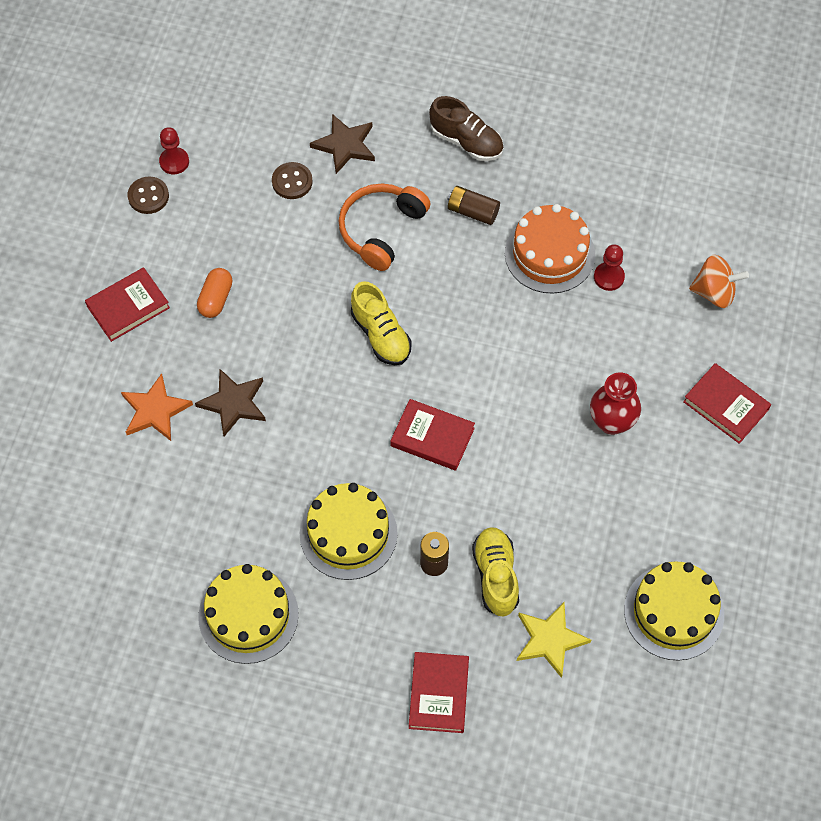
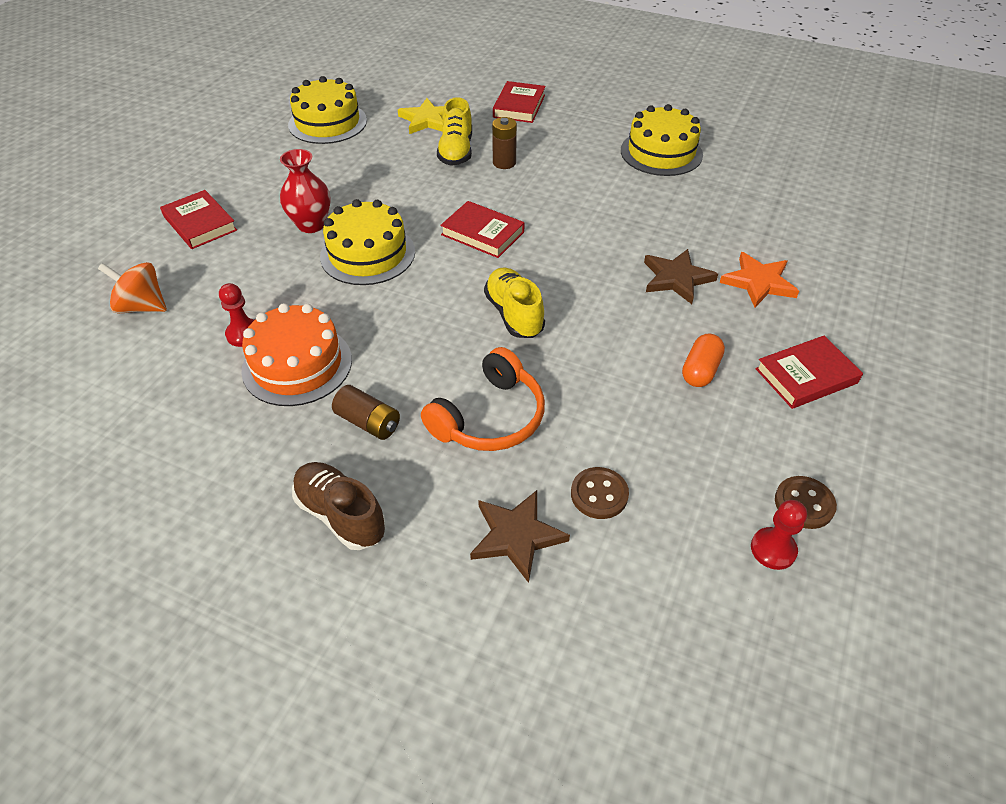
camera: 170 degrees left, 15 degrees down
(348, 533) = (573, 185): yellow cake -> yellow cake (367, 254)

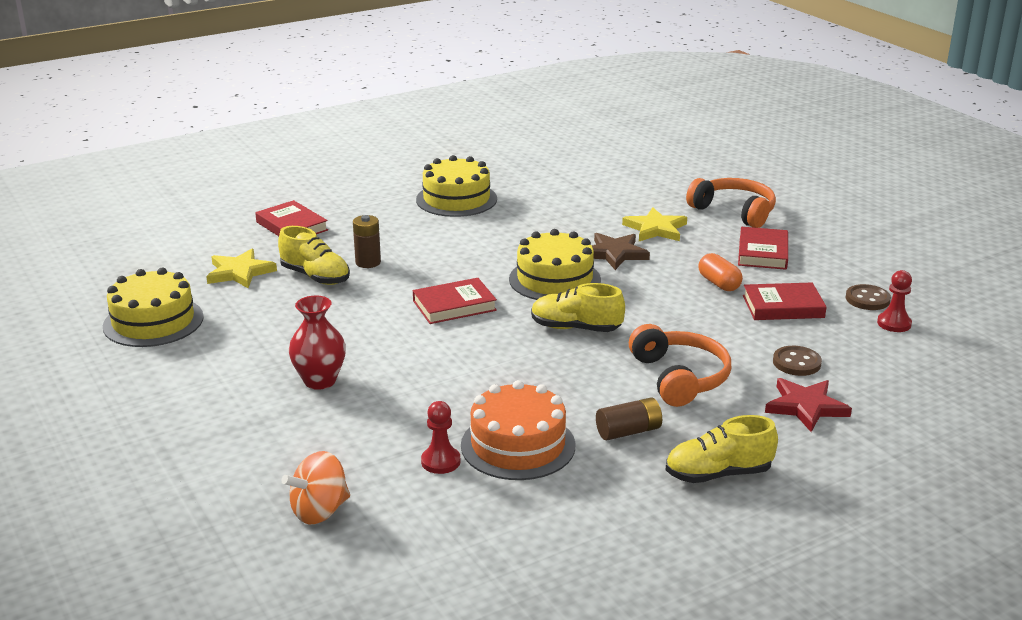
camera: 55 degrees left, 20 degrees down
(200, 223) = (222, 442): red book -> red book (783, 306)
(341, 515) = (718, 474): brown shoe -> yellow shoe
(367, 254) = (407, 366): yellow cake -> yellow cake (554, 279)
(516, 536) = (805, 407): brown star -> red star
(758, 282) = (655, 229): orange star -> yellow star
(870, 319) = (734, 211): none -> orange headphones

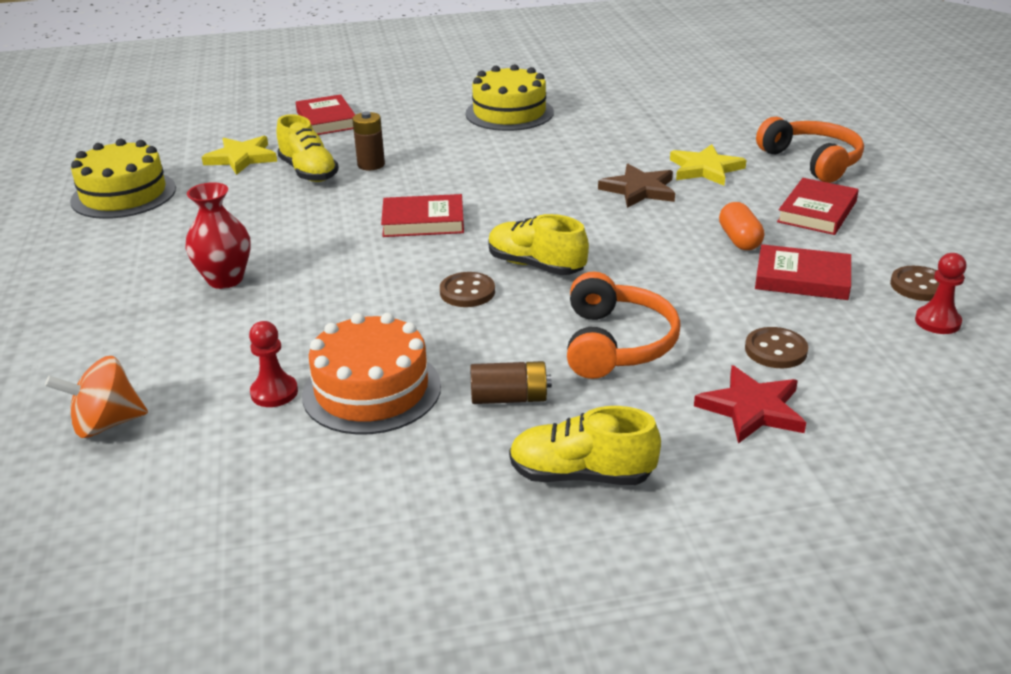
camera: 20 degrees right, 5 degrees up
(536, 358) = (467, 292): none -> brown button
(554, 279) = (551, 209): yellow cake -> none

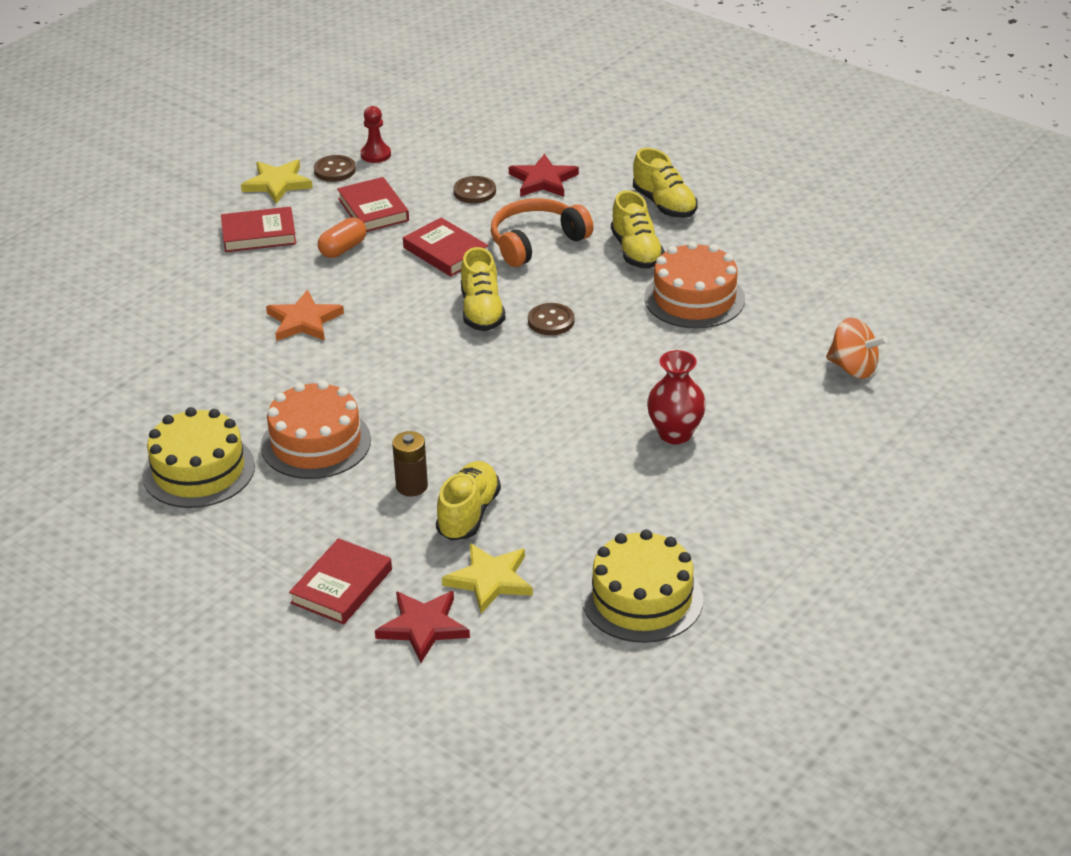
camera: 130 degrees left, 5 degrees up
(249, 129) = (423, 627): none -> red star
(274, 392) = (745, 329): red pawn -> none
(423, 221) = (479, 395): red book -> red book (446, 252)
(474, 151) = (316, 443): none -> orange cake
(509, 398) = (636, 251): brown battery -> yellow shoe
(639, 190) = (304, 321): brown star -> orange star
(705, 169) = (227, 306): yellow star -> yellow star (277, 184)
(812, 161) = (157, 264): orange headphones -> none

